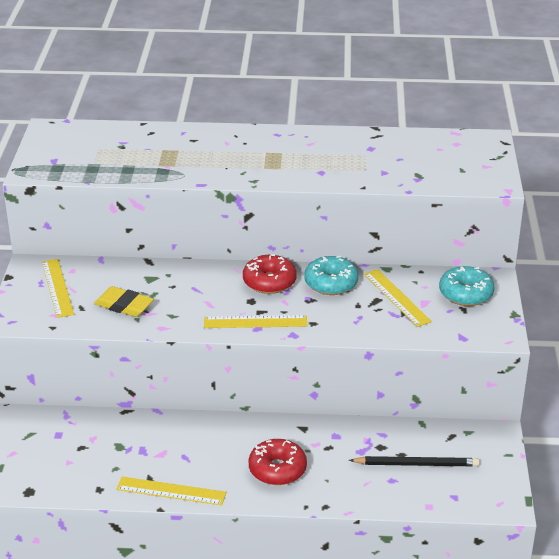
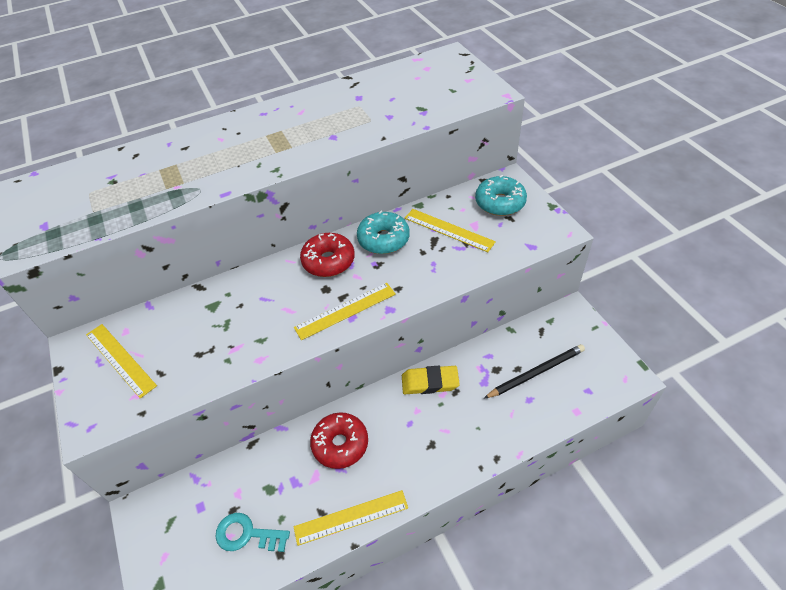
camera: 25 degrees left, 15 degrees up
(82, 466) = (247, 534): none -> turquoise key
(124, 305) = (204, 350): yellow eraser -> yellow eraser (430, 382)
(277, 469) = (429, 439): red donut -> red donut (340, 444)

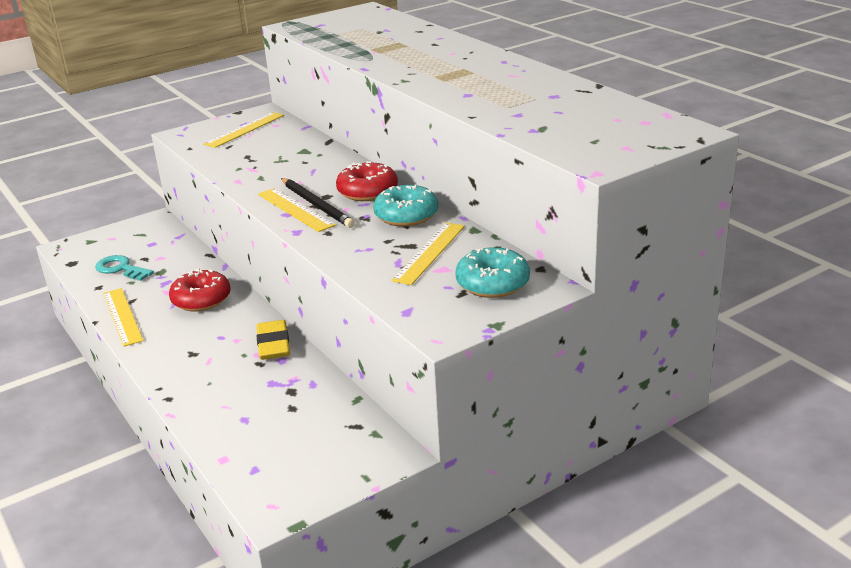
camera: 80 degrees right, 20 degrees down
(247, 534) = (121, 269): turquoise key -> turquoise key turned 60 degrees counterclockwise
(536, 373) = (285, 423): black pencil -> black pencil (316, 205)

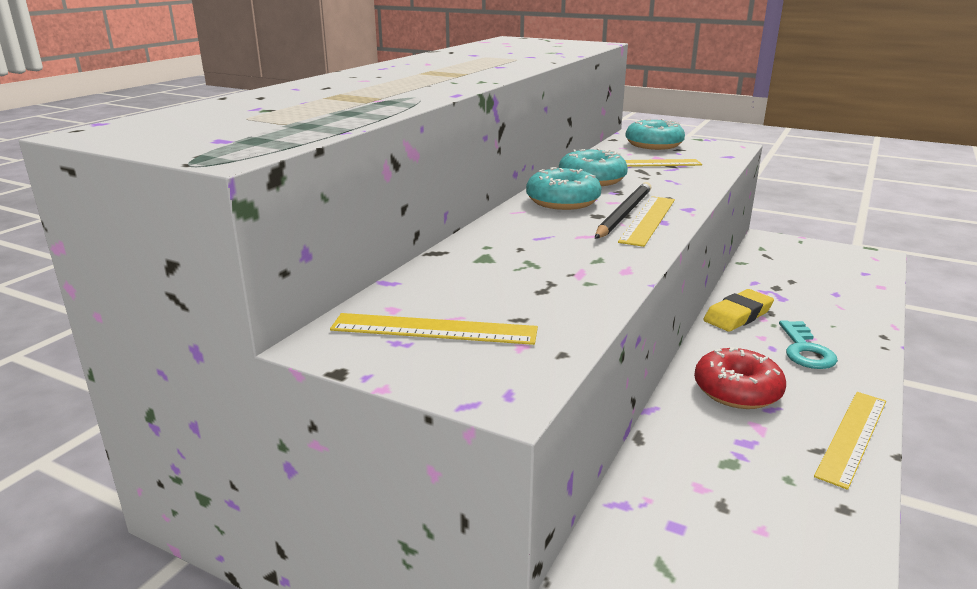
camera: 120 degrees left, 5 degrees down
(121, 269) = (778, 515): turquoise key -> turquoise key (805, 350)
(367, 191) = (563, 201): red donut -> turquoise donut

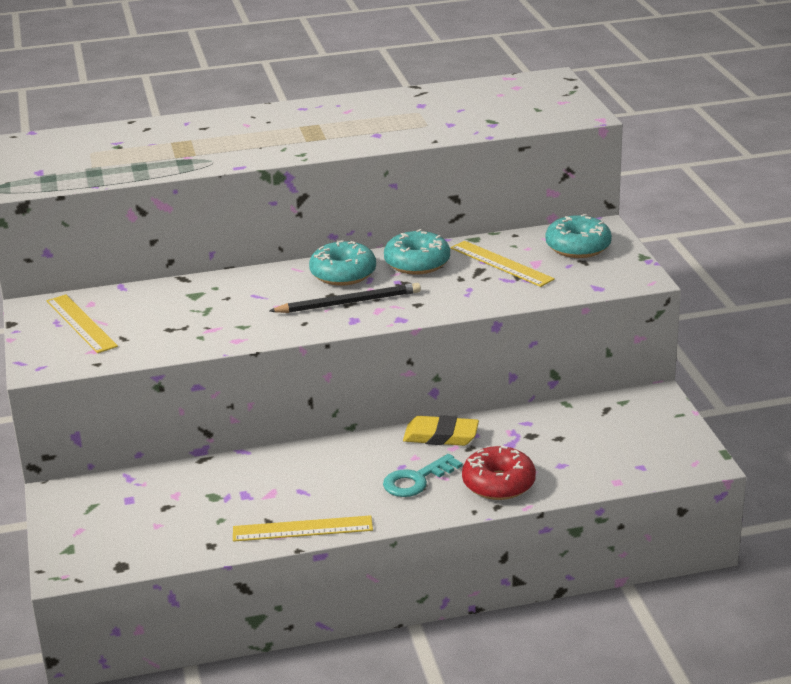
camera: 50 degrees right, 5 degrees up
(648, 220) = (348, 315): yellow ruler -> none
(737, 391) = (310, 472): red donut -> red donut (498, 483)

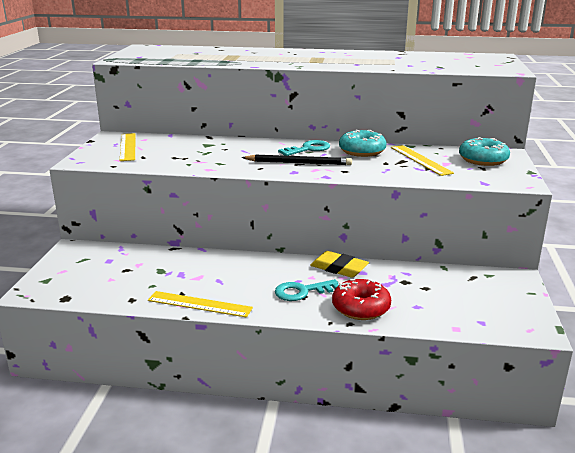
camera: 20 degrees right, 5 degrees down
(343, 274) = (308, 149): turquoise donut -> turquoise key

